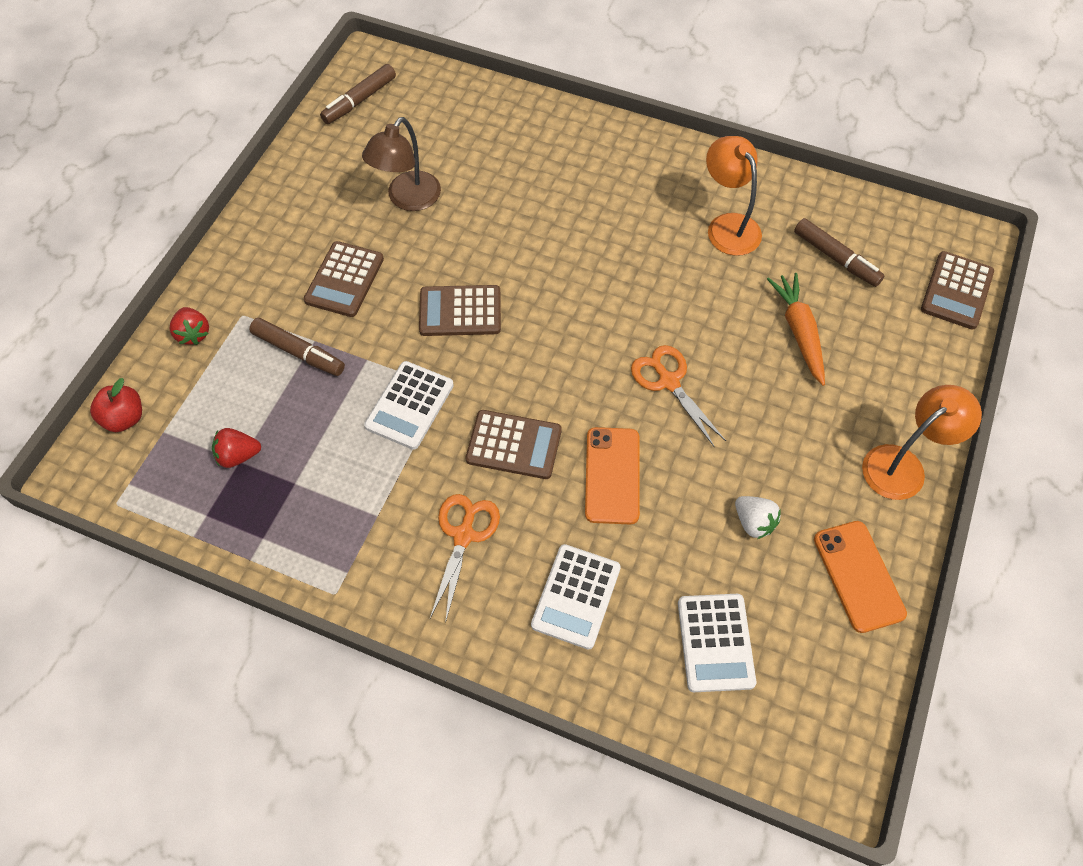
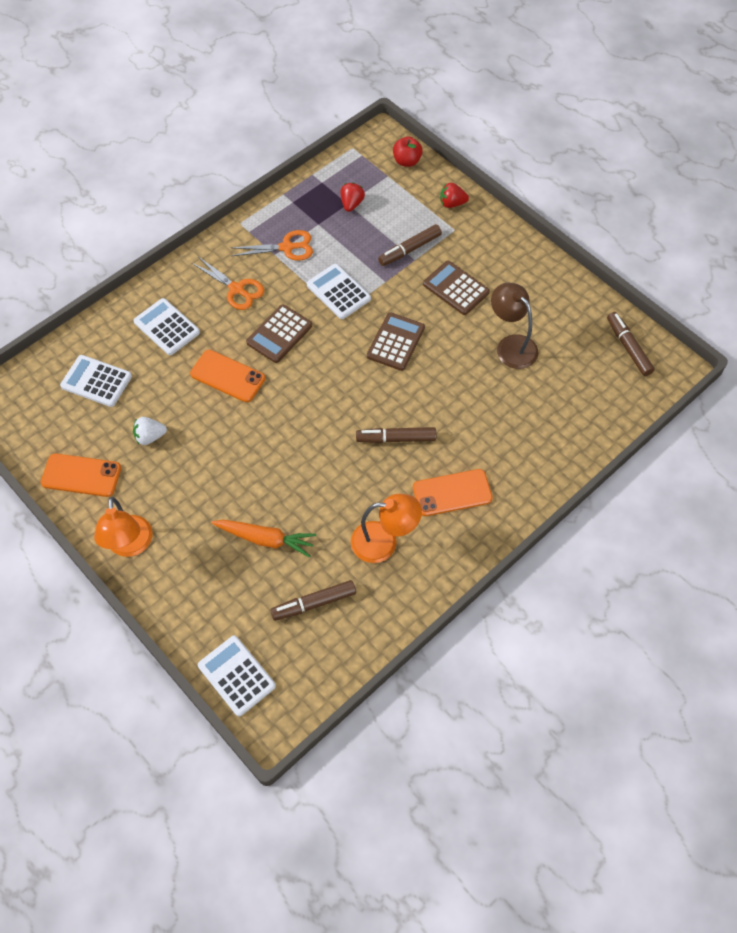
camera: 115 degrees right, 0 degrees up
(596, 261) = (396, 438): none -> brown marker
(633, 189) = (452, 493): none -> orange phone
(668, 381) = (274, 437): orange scissors -> orange scissors (287, 247)
(956, 291) = (236, 676): brown calculator -> white calculator

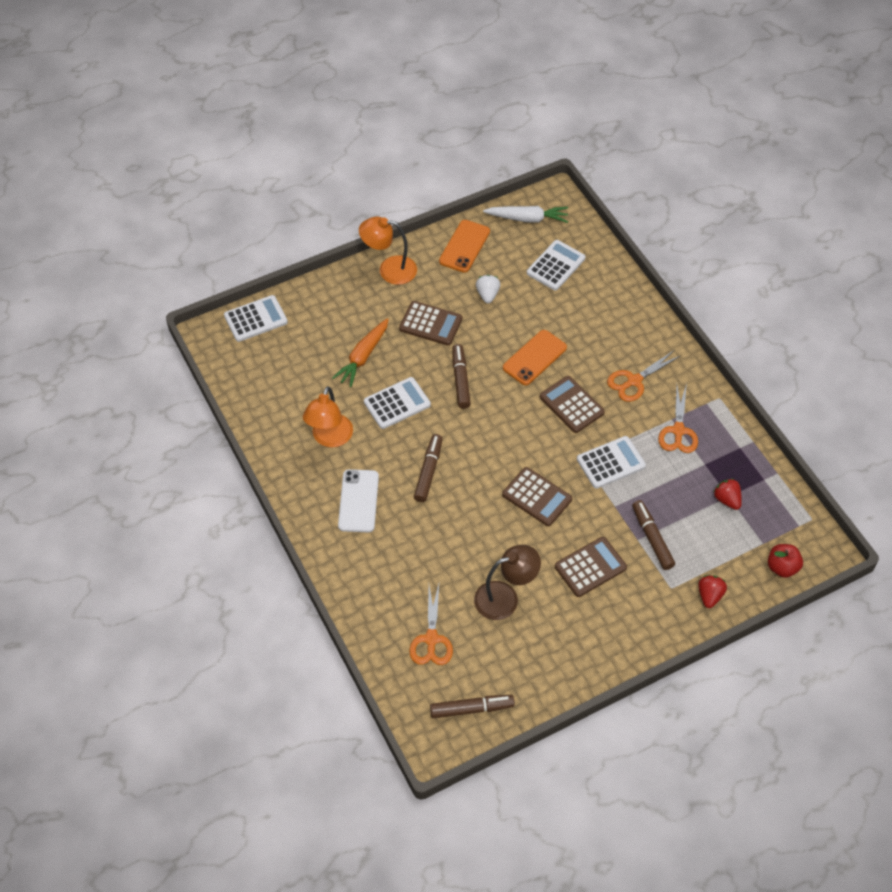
camera: 105 degrees right, 5 degrees down
(29, 421) = (527, 218): none -> white carrot
(166, 327) = (602, 321): white calculator -> white calculator (397, 403)
(203, 483) = (430, 324): none -> brown calculator
(313, 603) = (294, 378): brown marker -> brown marker (461, 380)
(351, 204) = (727, 500): red strawberry -> red strawberry turned 150 degrees counterclockwise
(452, 493) = (358, 501): orange phone -> white phone
(576, 393) = (431, 639): none -> orange scissors

